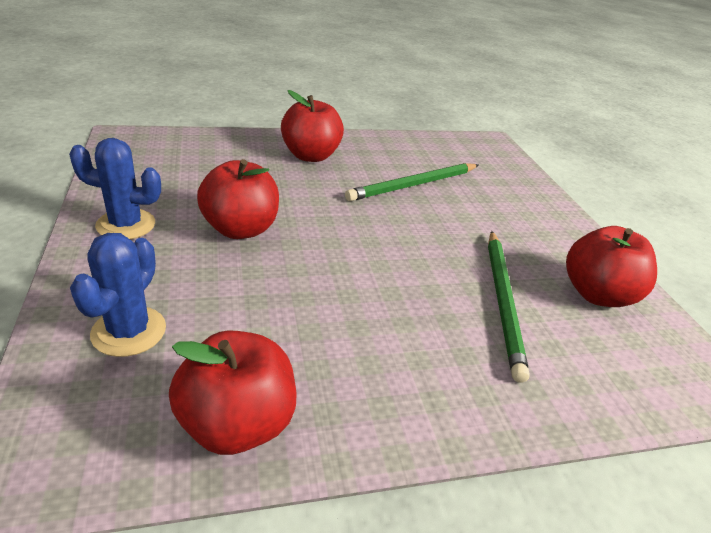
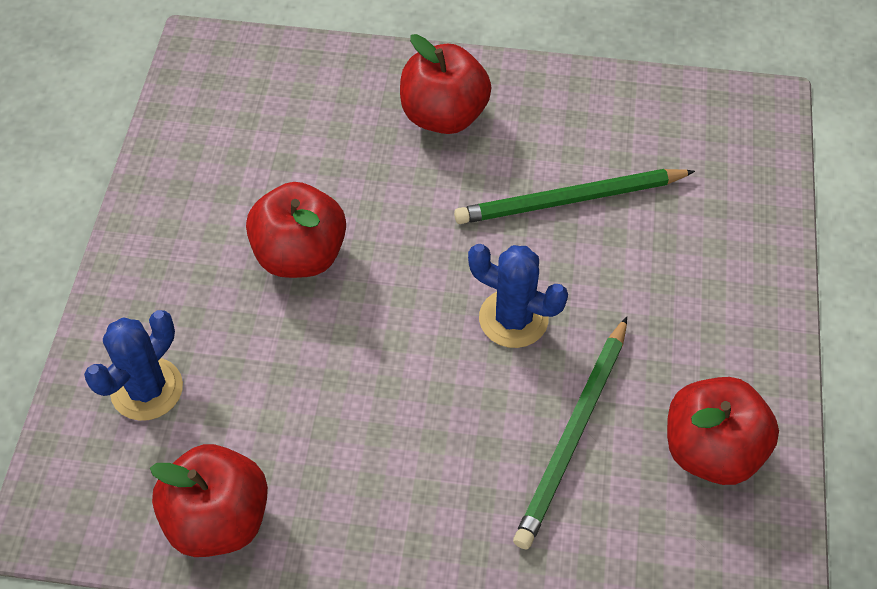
camera: 25 degrees right, 20 degrees up
(126, 225) = (173, 227): blue cactus -> blue cactus (513, 319)

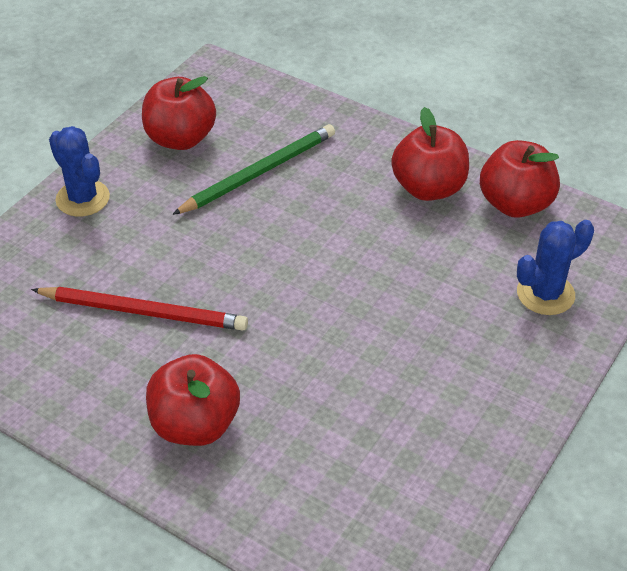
camera: 155 degrees left, 10 degrees down
(300, 255) = (388, 348): red apple -> red apple (428, 188)
(513, 319) = (250, 247): blue cactus -> blue cactus (83, 198)
(570, 200) = (144, 312): green pencil -> red pencil

